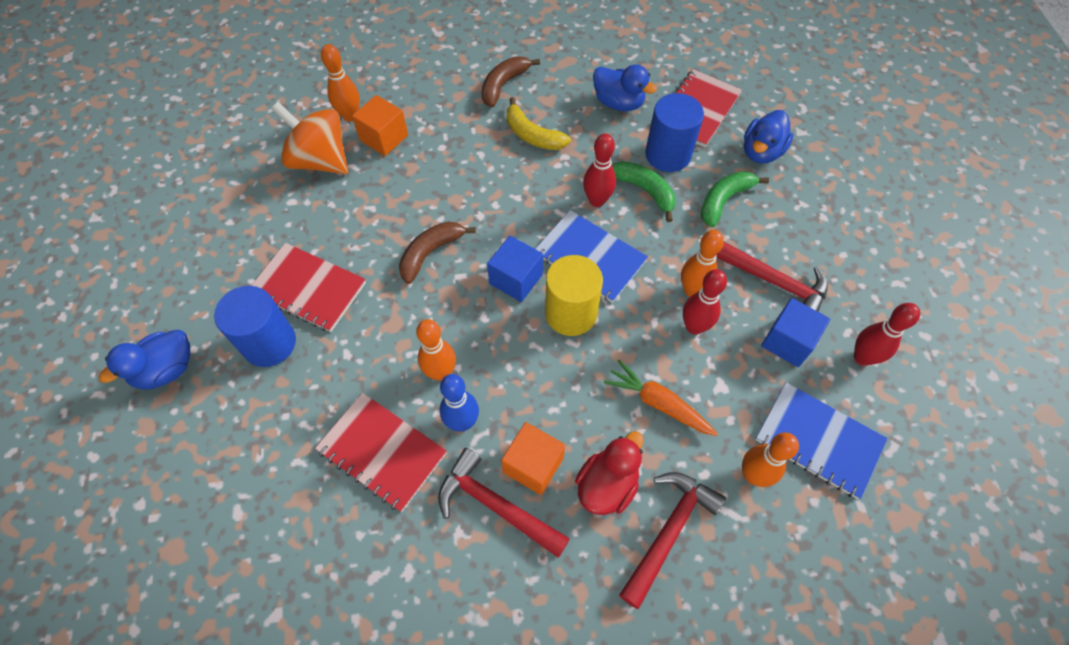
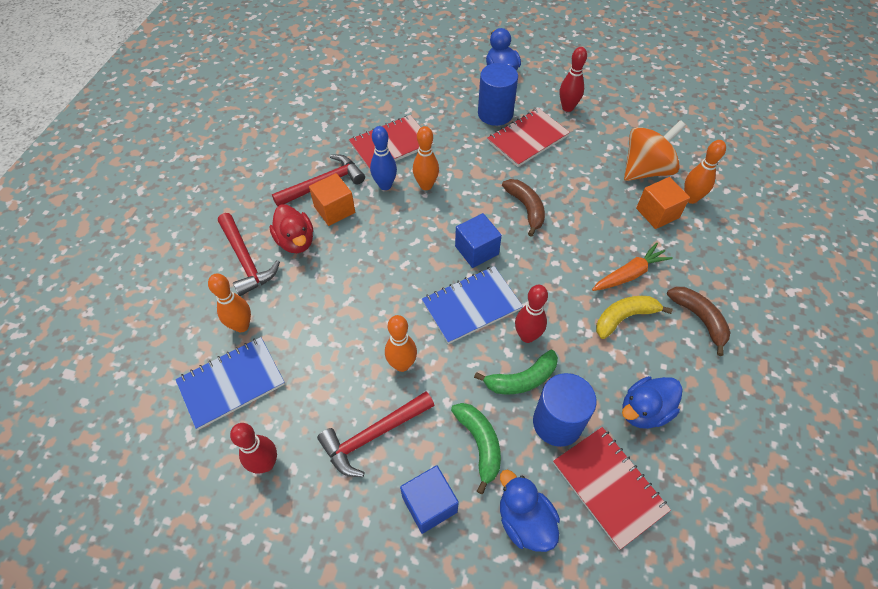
camera: 115 degrees right, 5 degrees down
(571, 313) = (429, 272): yellow cylinder -> none
(658, 403) = (327, 294): orange carrot -> orange carrot (629, 274)
(694, 327) = (370, 349): red bowling pin -> red bowling pin (567, 108)
(788, 342) = (316, 411): blue cube -> blue cube (429, 504)

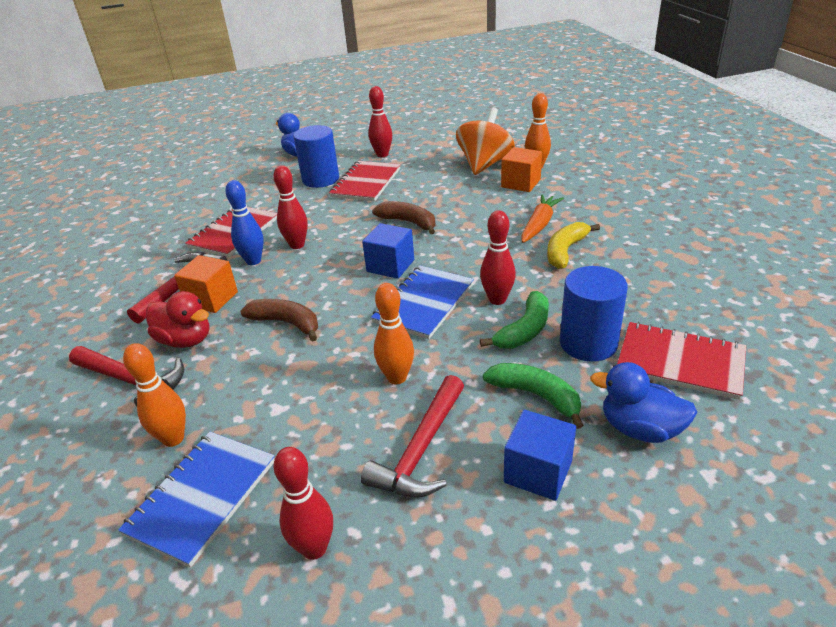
camera: 30 degrees left, 20 degrees down
(426, 185) = (297, 245): orange bowling pin -> red bowling pin
(644, 411) = (648, 298): blue duck -> none
(699, 319) = (622, 226): brown banana -> brown banana (286, 323)

